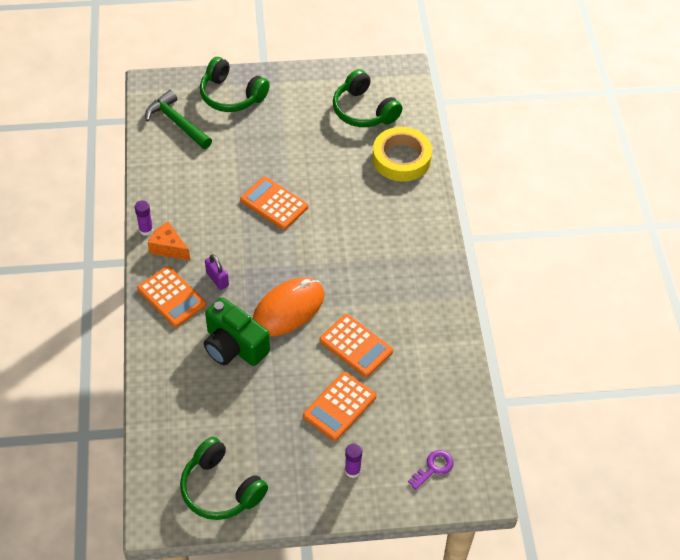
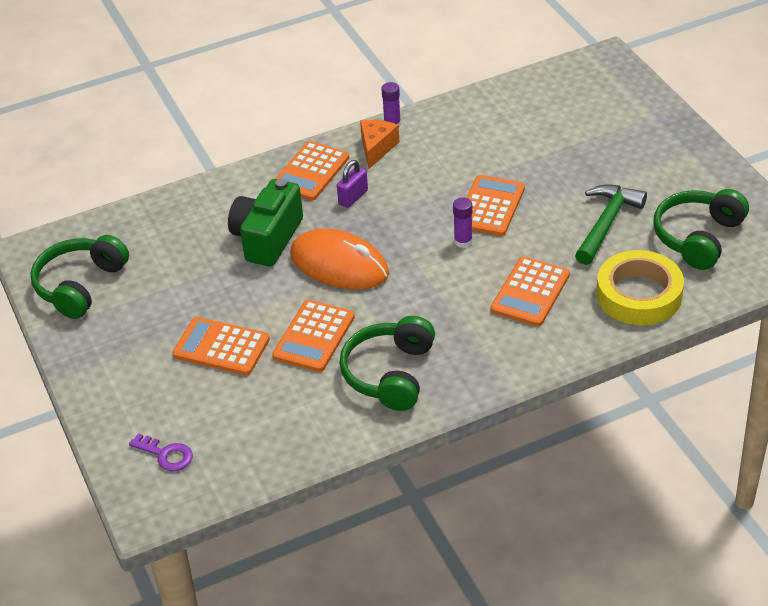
camera: 75 degrees right, 10 degrees down
(177, 122) = (563, 96): green hammer -> green hammer (606, 223)
(231, 95) = (636, 122): green headphones -> green headphones (390, 374)
(352, 470) = (138, 383): purple glue stick -> purple glue stick (463, 241)
(372, 212) = (530, 292): none -> orange calculator

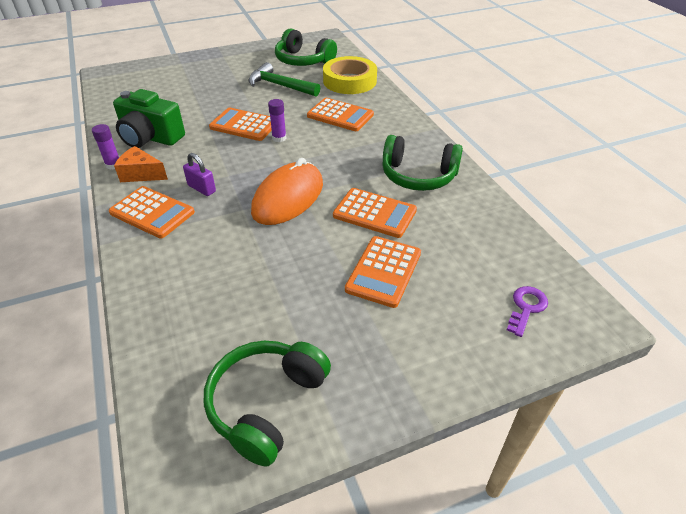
camera: 90 degrees left, 0 degrees up
(80, 285) = (266, 404): green headphones -> green headphones turned 90 degrees clockwise
(267, 238) = (237, 241): green camera -> green camera (150, 138)

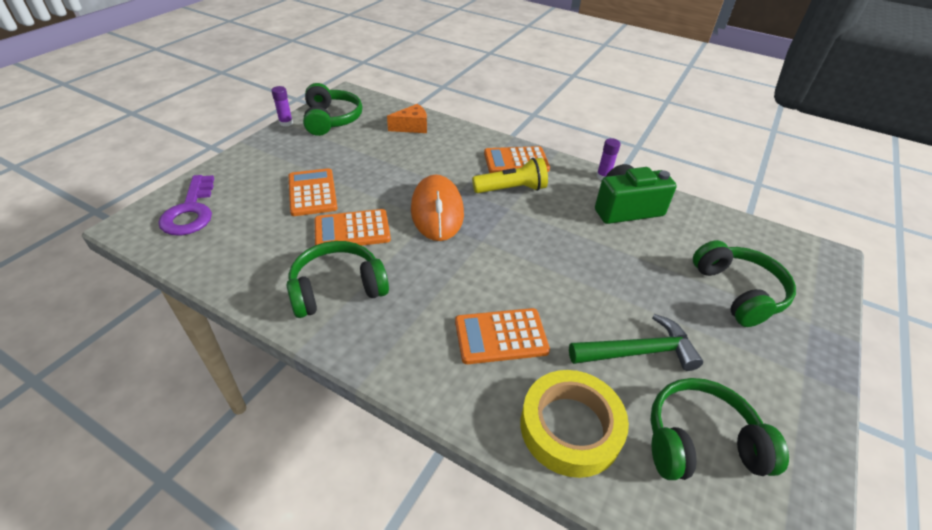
camera: 140 degrees right, 0 degrees up
(141, 174) = (571, 179): orange cheese -> orange cheese (412, 127)
(185, 81) = (738, 292): none -> green headphones
(202, 188) = (511, 189): purple padlock -> yellow flashlight
(244, 125) = (577, 263): orange calculator -> none
(279, 138) = (522, 265): purple glue stick -> purple glue stick (286, 123)
(526, 308) = (190, 211): purple key -> purple key, size x1.74

